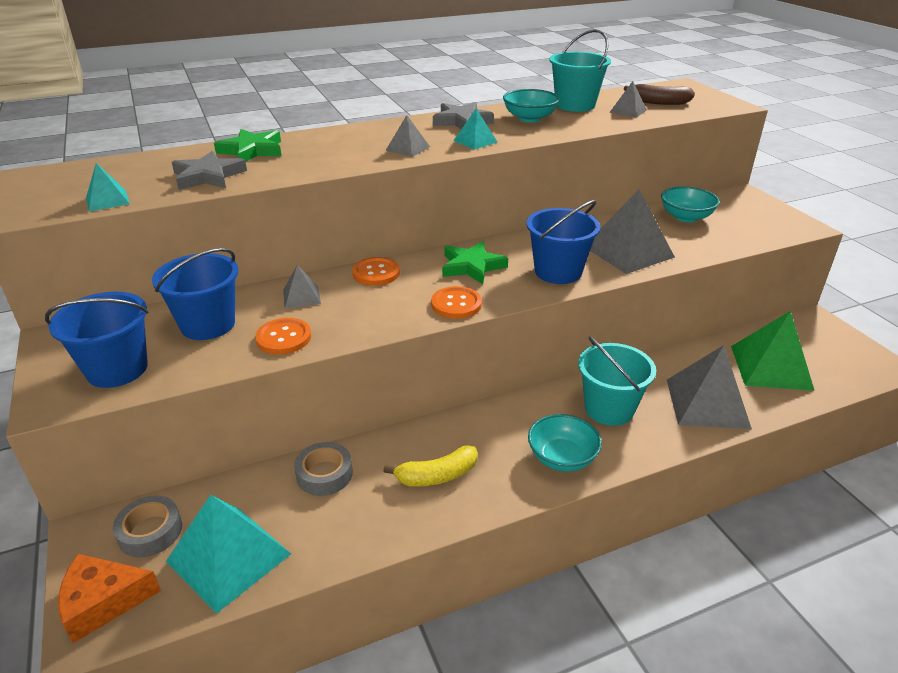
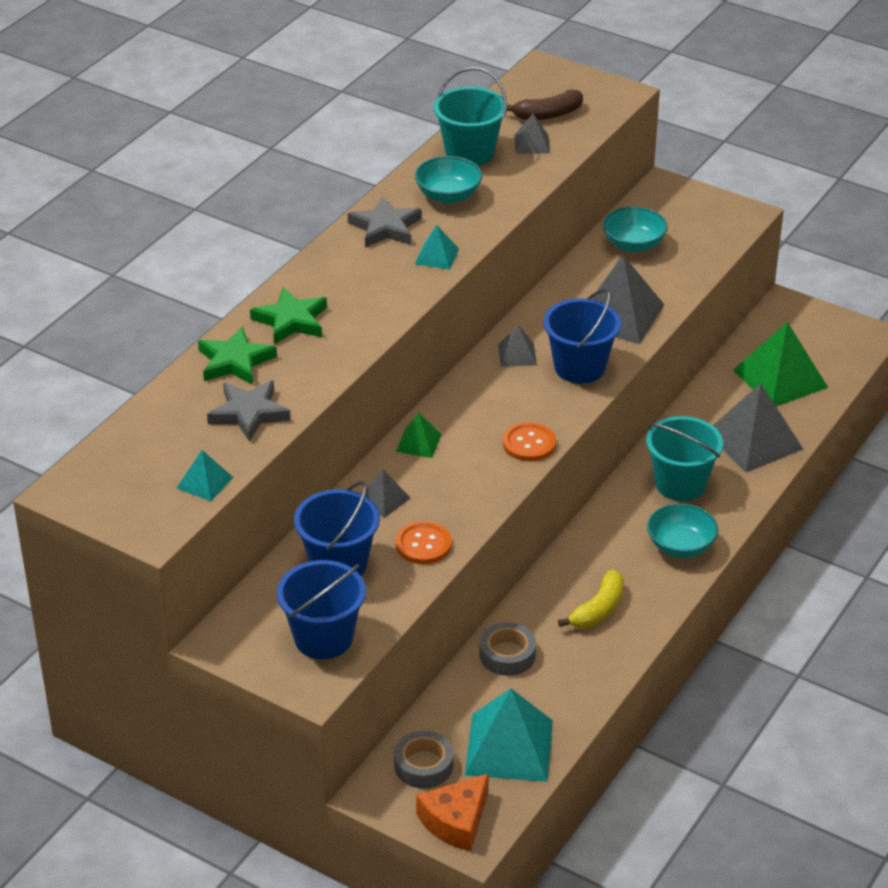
camera: 35 degrees left, 5 degrees up
(376, 273) = (418, 443): orange button -> green pyramid
(408, 148) = (385, 294): grey pyramid -> grey pyramid (517, 354)
(472, 266) = (497, 395): green star -> green star (291, 321)

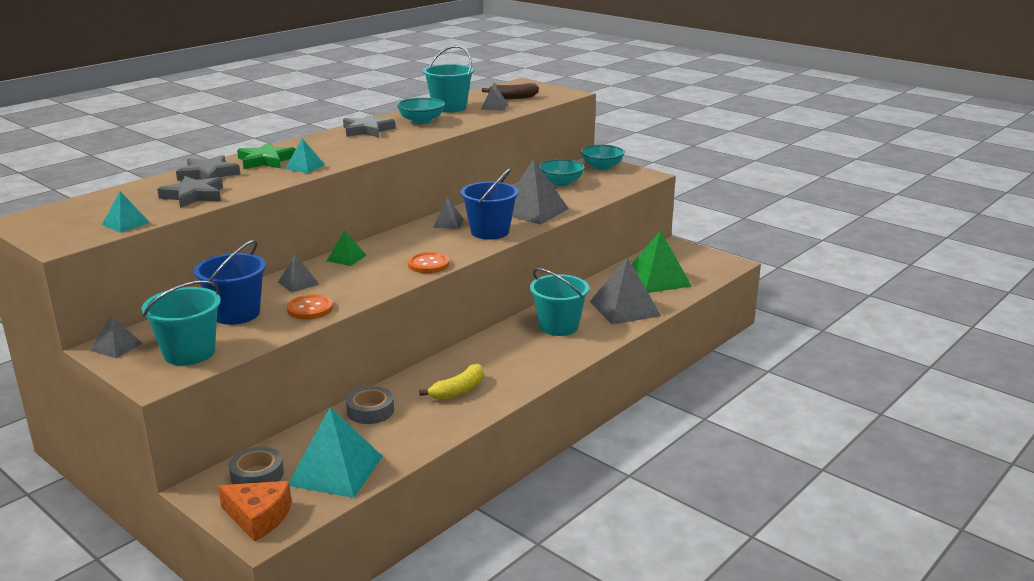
camera: 10 degrees right, 15 degrees down
(230, 639) = (116, 347): none -> grey pyramid
(235, 361) = (208, 174): green star -> grey star
(323, 638) = (189, 353): blue bucket -> turquoise bucket
(436, 256) = (393, 142): turquoise pyramid -> turquoise pyramid (305, 167)
(456, 821) = (258, 517): orange cheese -> orange cheese turned 120 degrees counterclockwise
(680, 546) = (542, 360): turquoise bowl -> turquoise bowl (602, 167)

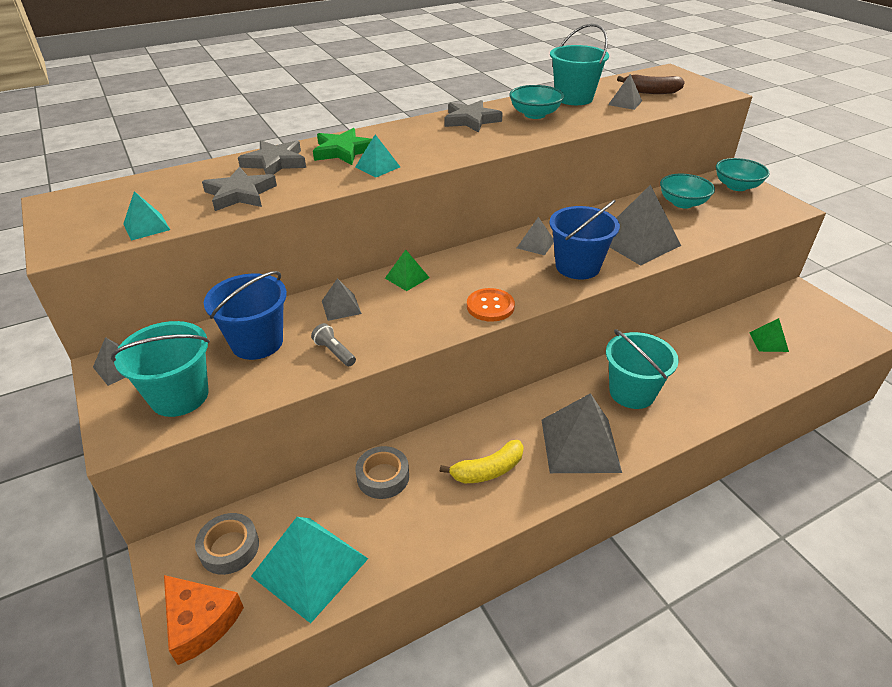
camera: 20 degrees right, 15 degrees up
(310, 308) = (334, 352): orange button -> grey flashlight
(624, 308) = (718, 381): grey pyramid -> grey pyramid (580, 445)
(657, 279) = (768, 342): green pyramid -> green pyramid, size x0.50

